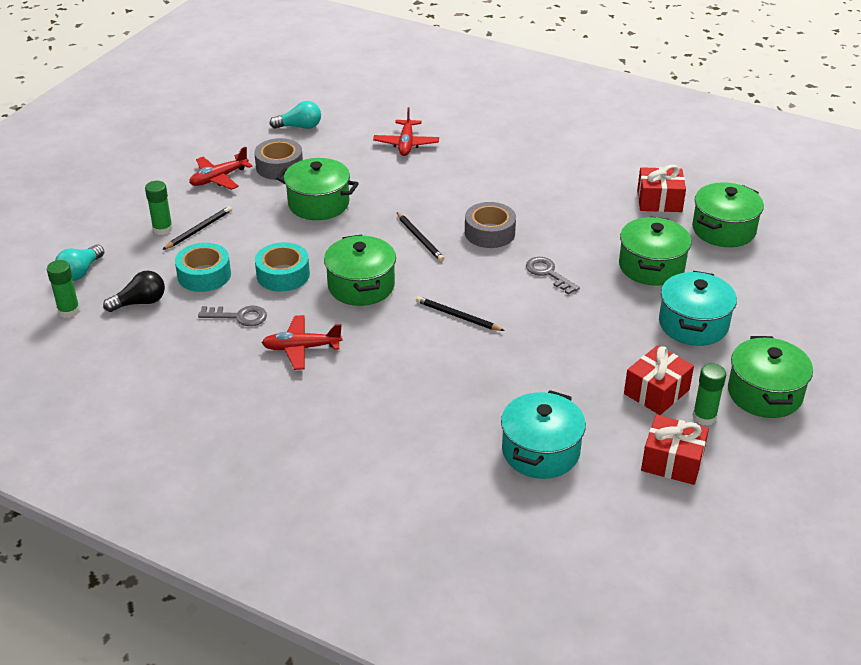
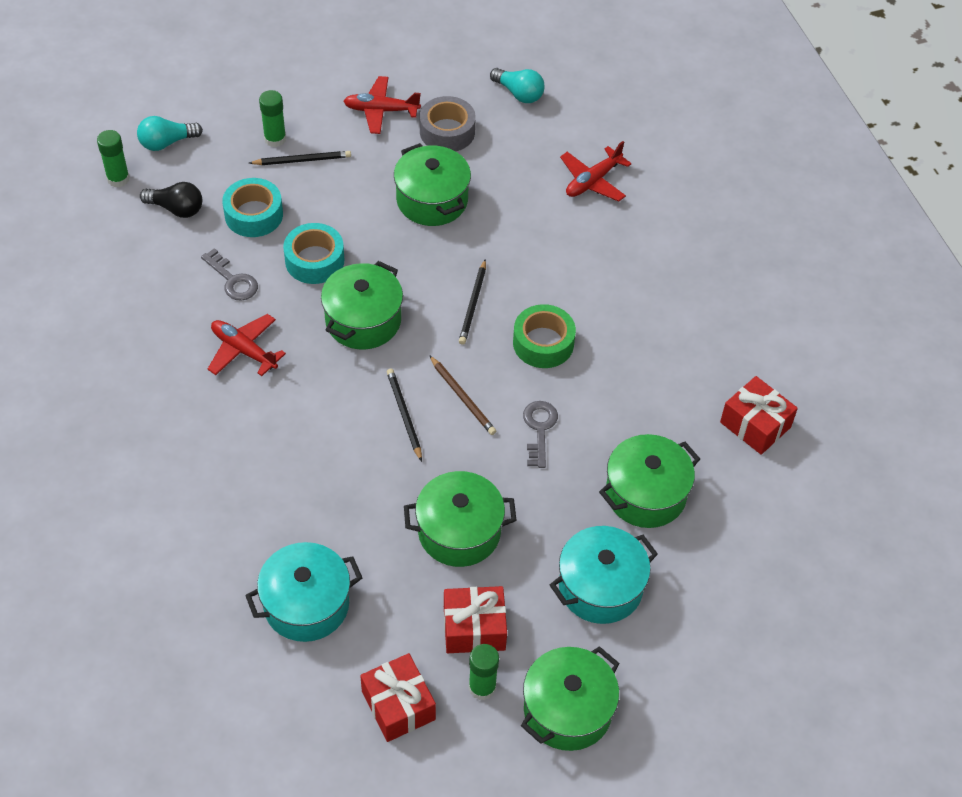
camera: 40 degrees right, 15 degrees up
(480, 286) = (462, 397): none -> brown pencil
(489, 233) = (543, 343): grey tape -> green tape
(723, 230) = (775, 506): green pot -> green pot (459, 532)

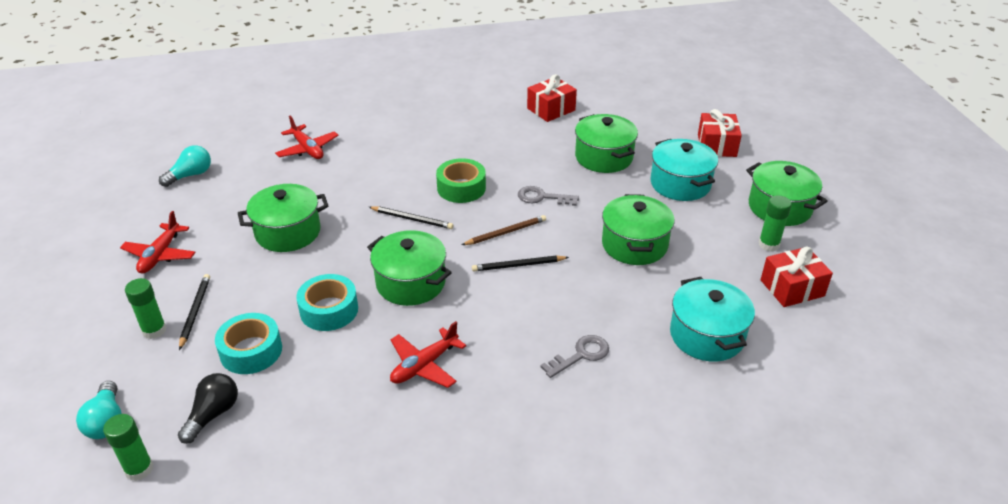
camera: 80 degrees left, 15 degrees down
(232, 280) = (332, 371): grey key -> grey key (581, 355)
(447, 131) = (211, 217): grey tape -> none
(474, 628) = (719, 244): red gift -> red gift (716, 145)

